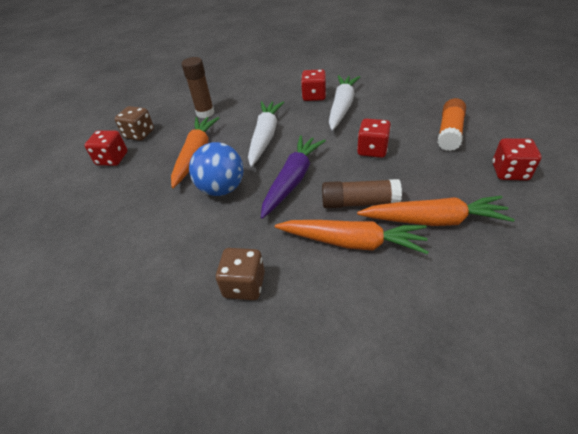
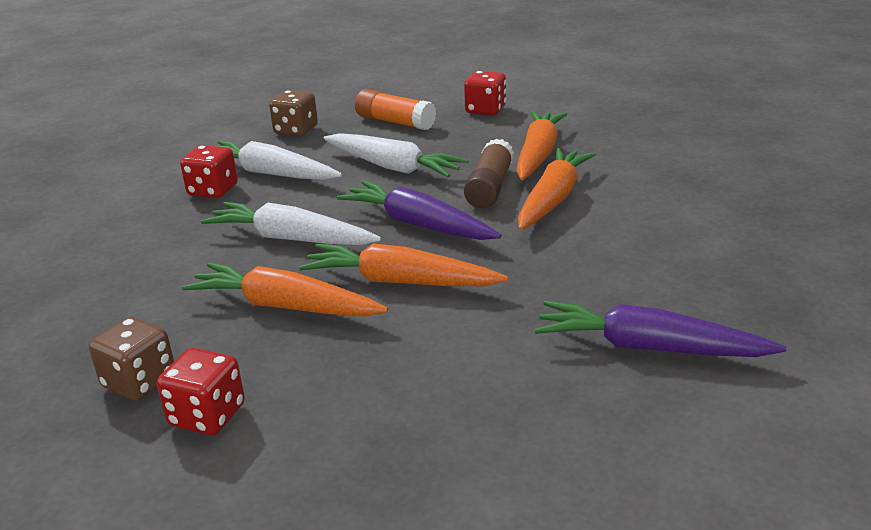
camera: 80 degrees left, 15 degrees down
(141, 326) = (649, 348): none -> purple carrot
(205, 113) = (145, 296): brown glue stick -> none
(222, 189) = (400, 282): blue ball -> orange carrot
(244, 285) = (598, 270): brown dice -> brown dice (296, 130)
(372, 150) = (393, 167): red dice -> white carrot

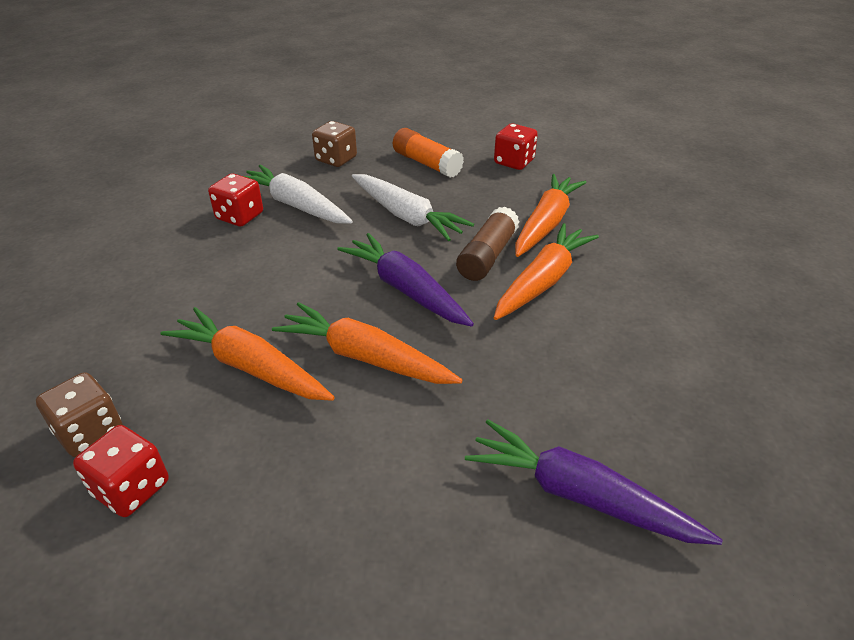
camera: 10 degrees right, 10 degrees up
(291, 239) = (286, 285): white carrot -> none

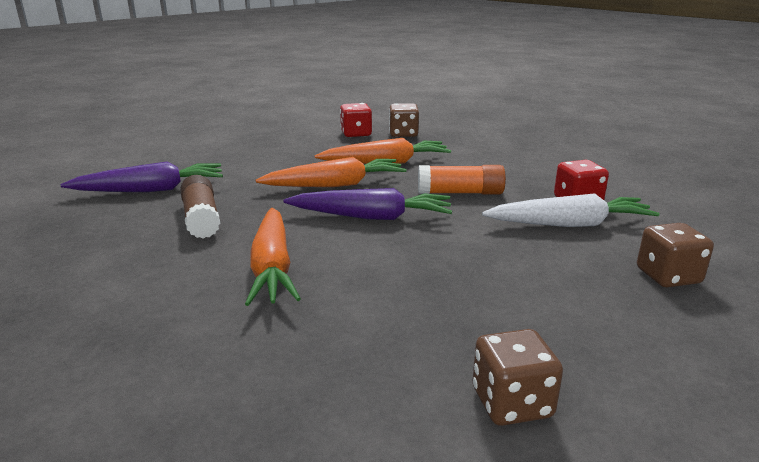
camera: 135 degrees right, 15 degrees down
(406, 216) = (475, 260): white carrot -> none
(426, 164) = (590, 326): orange glue stick -> orange glue stick (460, 193)
(487, 256) = (348, 263): brown glue stick -> brown glue stick (201, 219)
(514, 162) = (511, 403): red dice -> brown dice
(546, 223) = (335, 323): orange carrot -> none

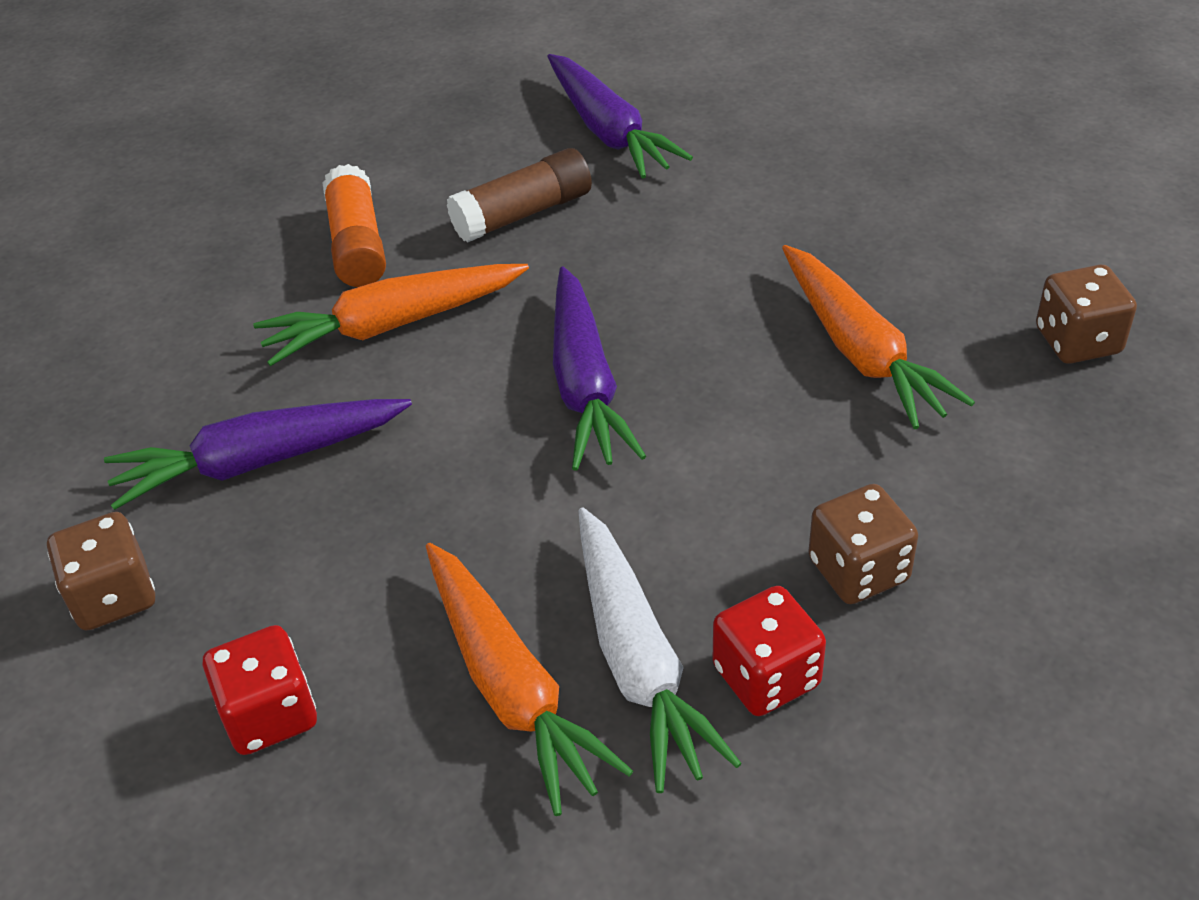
camera: 80 degrees right, 20 degrees up
(335, 185) = (710, 311): orange carrot -> orange carrot (511, 687)
(356, 134) = (1029, 269): red dice -> red dice (270, 714)
(384, 326) = (259, 462): none -> purple carrot
(460, 193) = (740, 482): orange glue stick -> orange glue stick (357, 244)
(668, 276) = (449, 801): brown dice -> brown dice (858, 570)

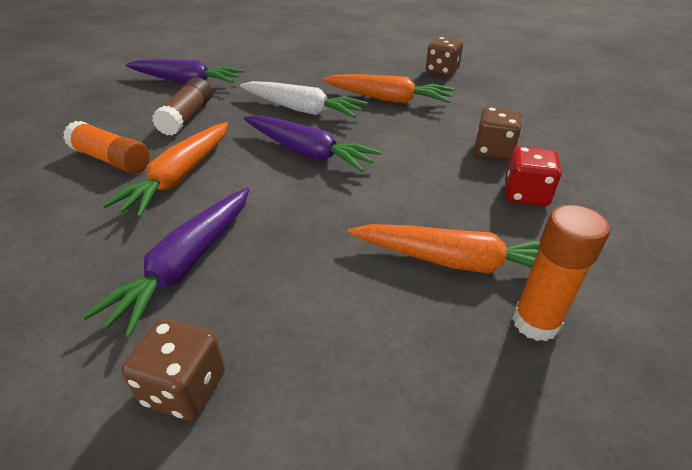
camera: 50 degrees left, 5 degrees down
(270, 714) = (375, 362): red dice -> none
(471, 825) = (535, 322): none -> orange glue stick
(638, 660) = (482, 219): white carrot -> white carrot (302, 109)

